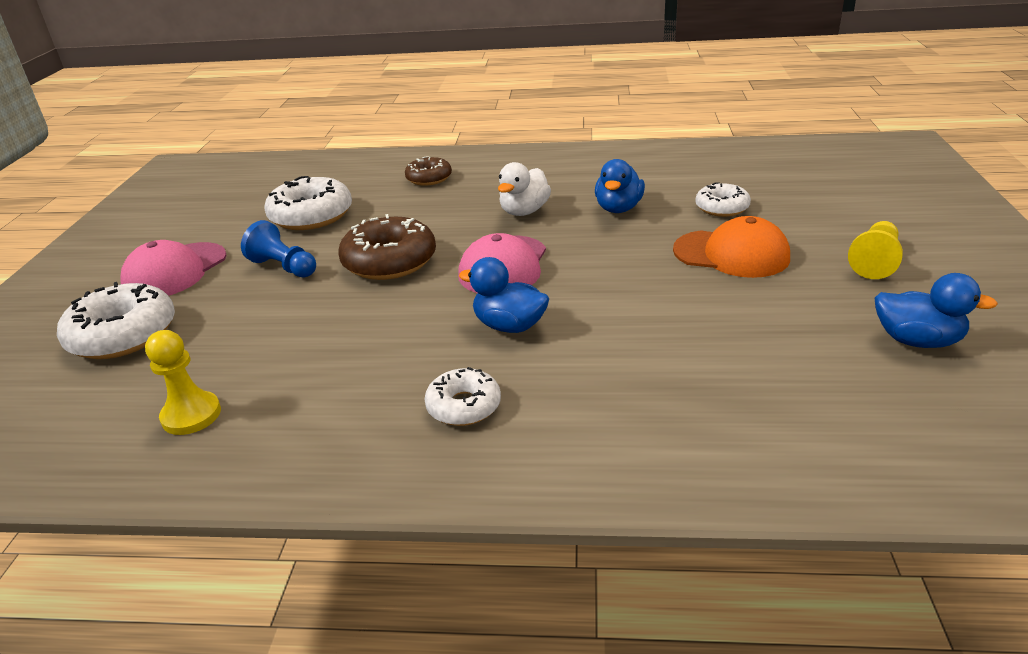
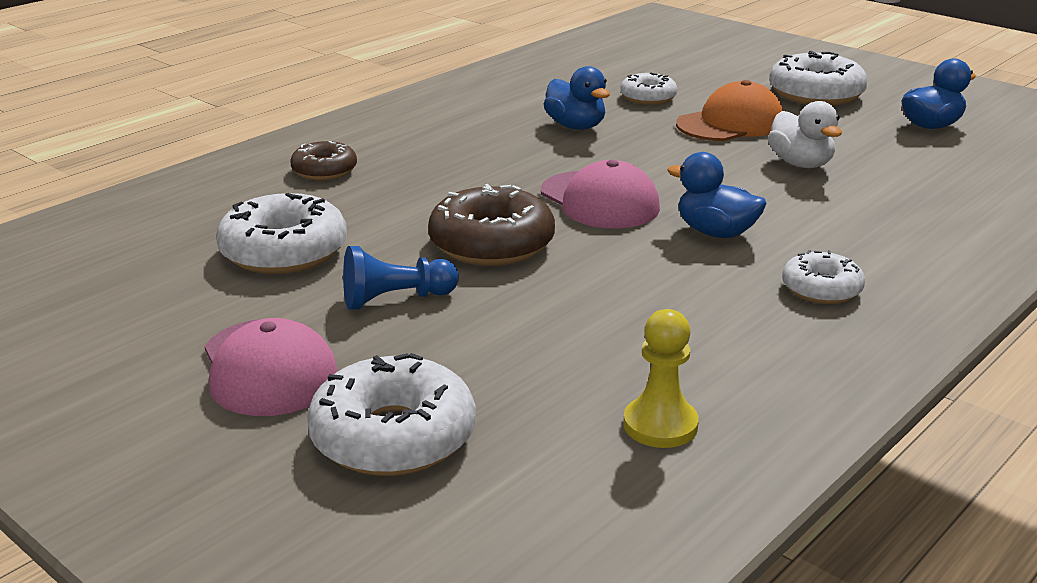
camera: 55 degrees left, 5 degrees down
(509, 326) = (715, 232): blue duck -> blue duck turned 60 degrees clockwise
(524, 211) = (503, 158): white duck -> white duck (800, 164)
(875, 262) = (816, 94): yellow pawn -> white donut

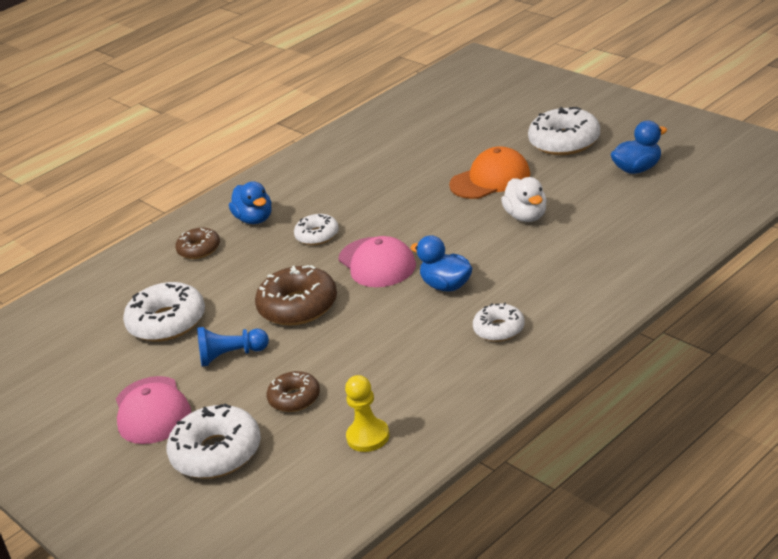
camera: 10 degrees right, 5 degrees up
(515, 362) = (294, 398): none -> brown donut
(575, 126) = (378, 192): blue duck -> blue duck (255, 219)
(648, 97) = (438, 156): white donut -> white donut (317, 235)

